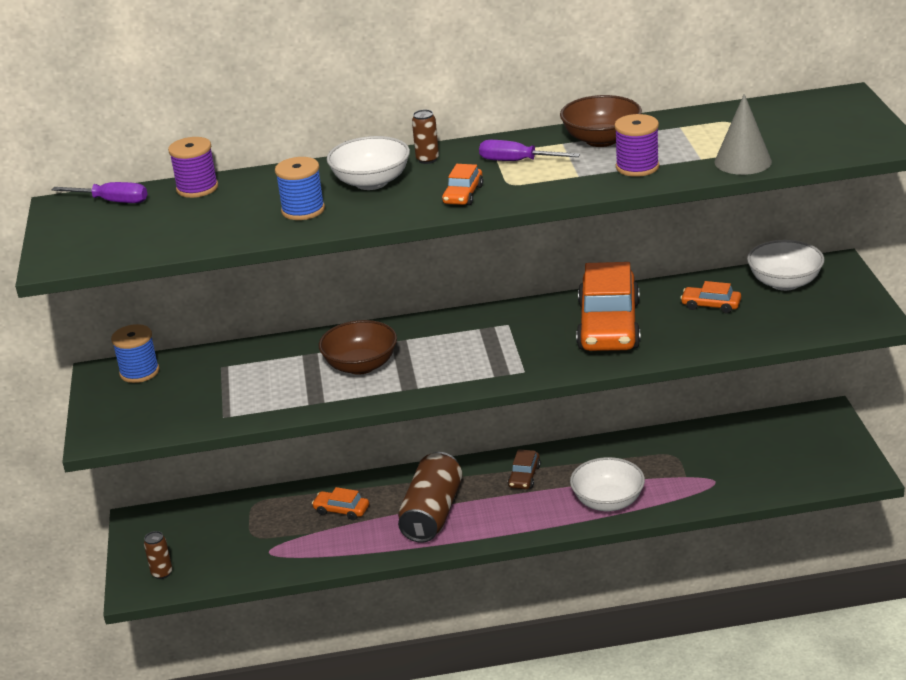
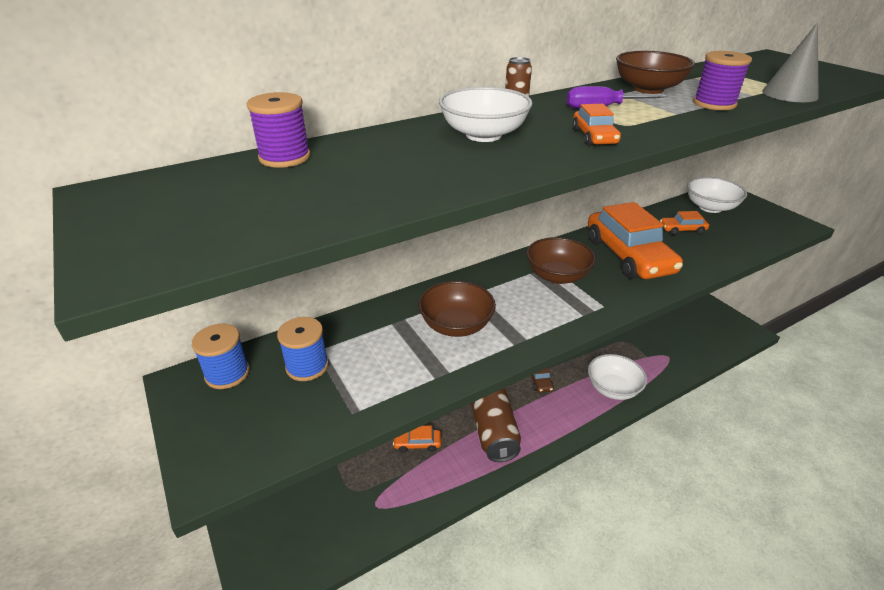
camera: 25 degrees left, 5 degrees up
(113, 201) = (179, 181): purple screwdriver -> none
(162, 573) = (280, 560): brown can -> none
(303, 210) = (438, 166): blue spool -> blue spool (307, 366)
(505, 335) = (557, 276): none -> brown bowl

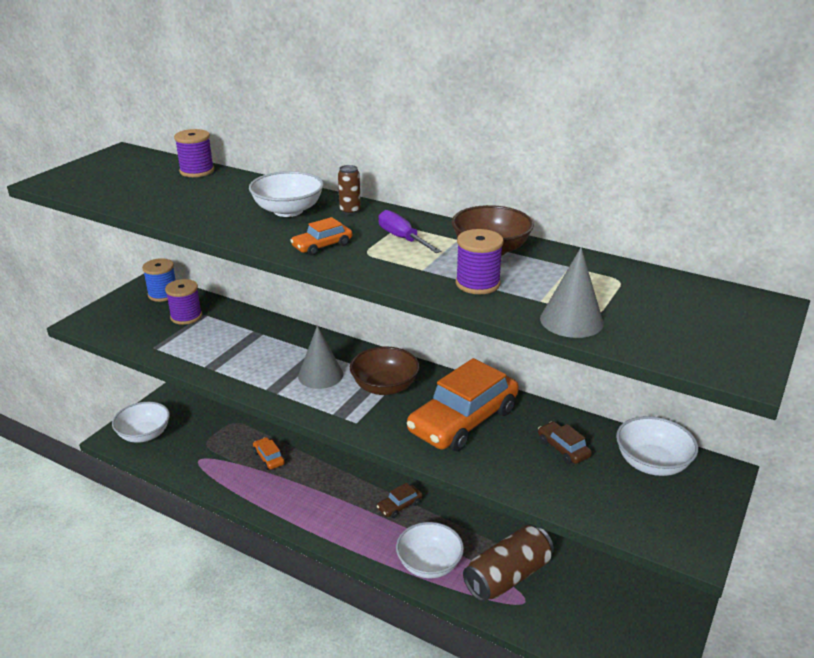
camera: 60 degrees right, 5 degrees down
(285, 549) = (144, 434): none -> white bowl
(307, 366) = (186, 316): blue spool -> purple spool
(456, 325) = (271, 357): brown bowl -> none
(493, 429) = (313, 495): brown can -> brown can (508, 576)
(513, 304) = (320, 375): none -> grey cone
(682, 229) = (563, 448): orange car -> brown car

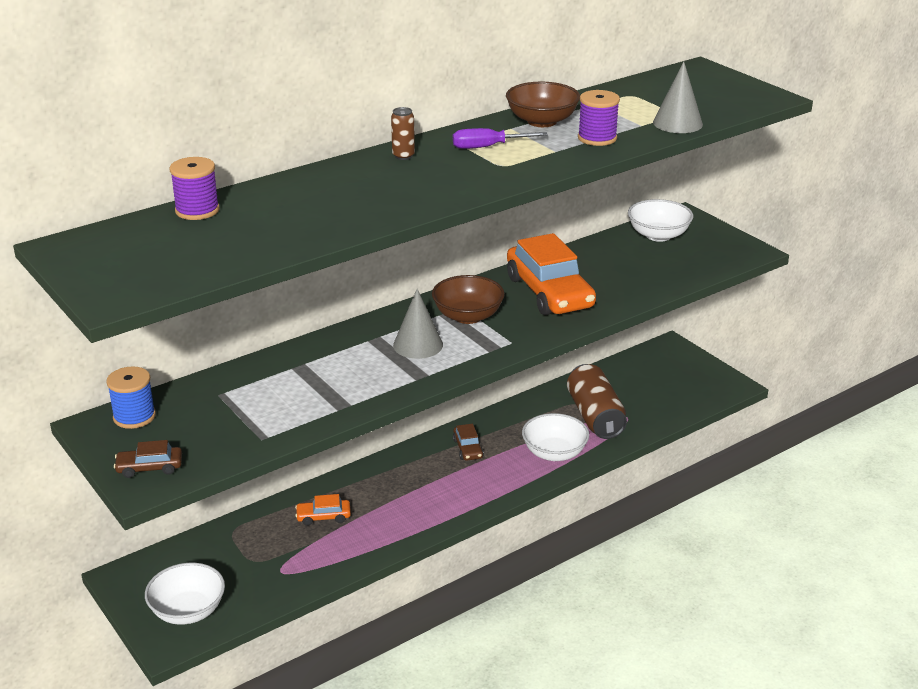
camera: 65 degrees left, 0 degrees up
(186, 316) = (212, 407): purple spool -> none
(288, 211) = (371, 181): white bowl -> none
(322, 246) = (470, 179): orange car -> none
(563, 448) = (617, 262): brown car -> brown car (149, 467)

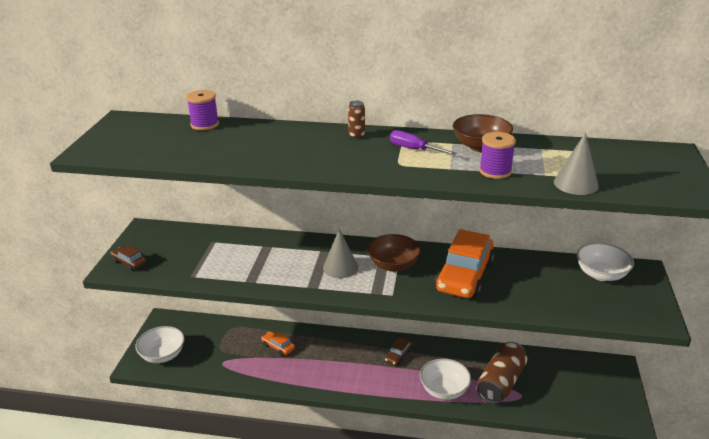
camera: 45 degrees right, 0 degrees up
(134, 416) = (164, 233): blue spool -> none

